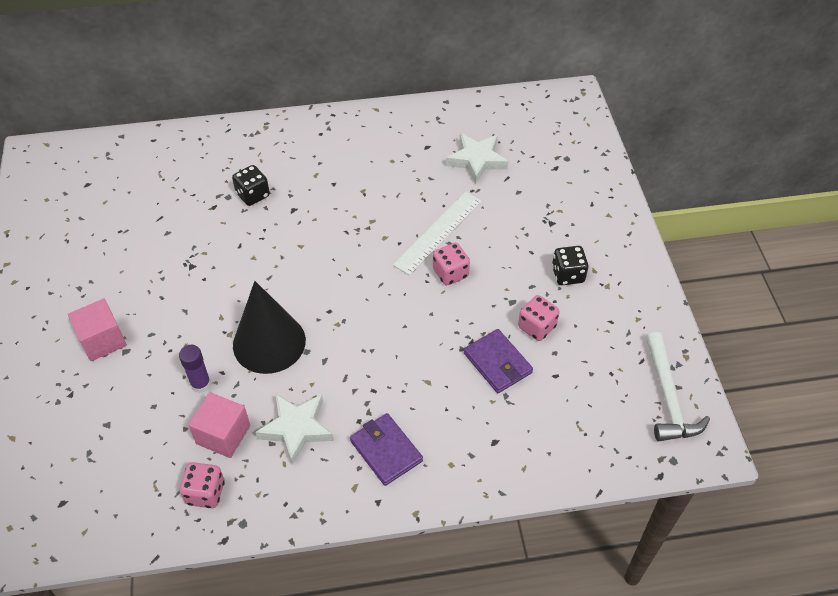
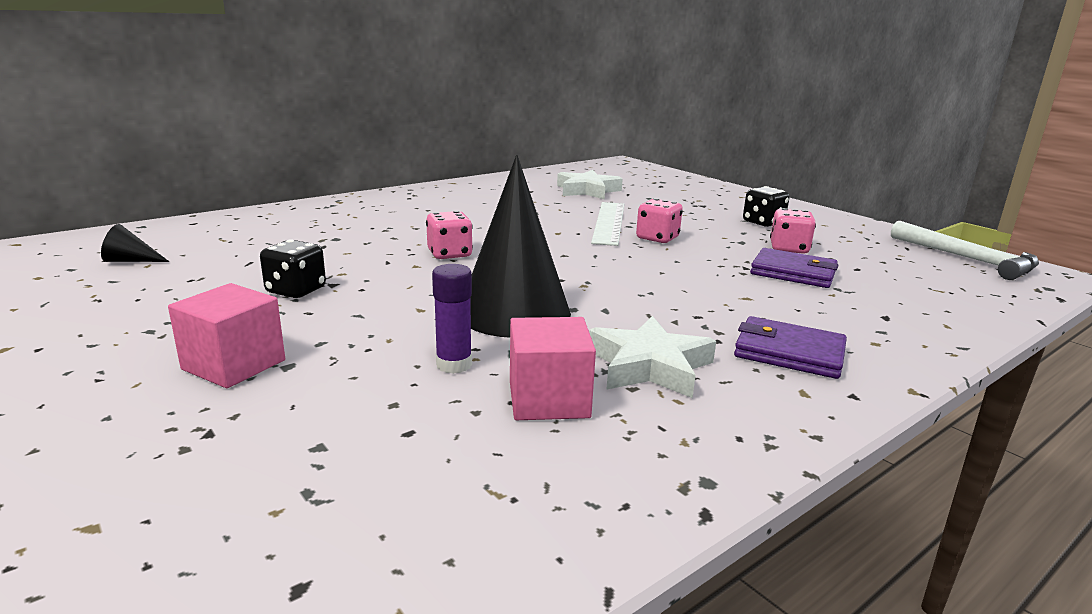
camera: 30 degrees left, 30 degrees down
(98, 192) = (131, 260): none -> black cone
(205, 493) = (598, 467): pink dice -> pink dice (449, 254)
(253, 195) = (368, 233): black dice -> black dice (296, 290)

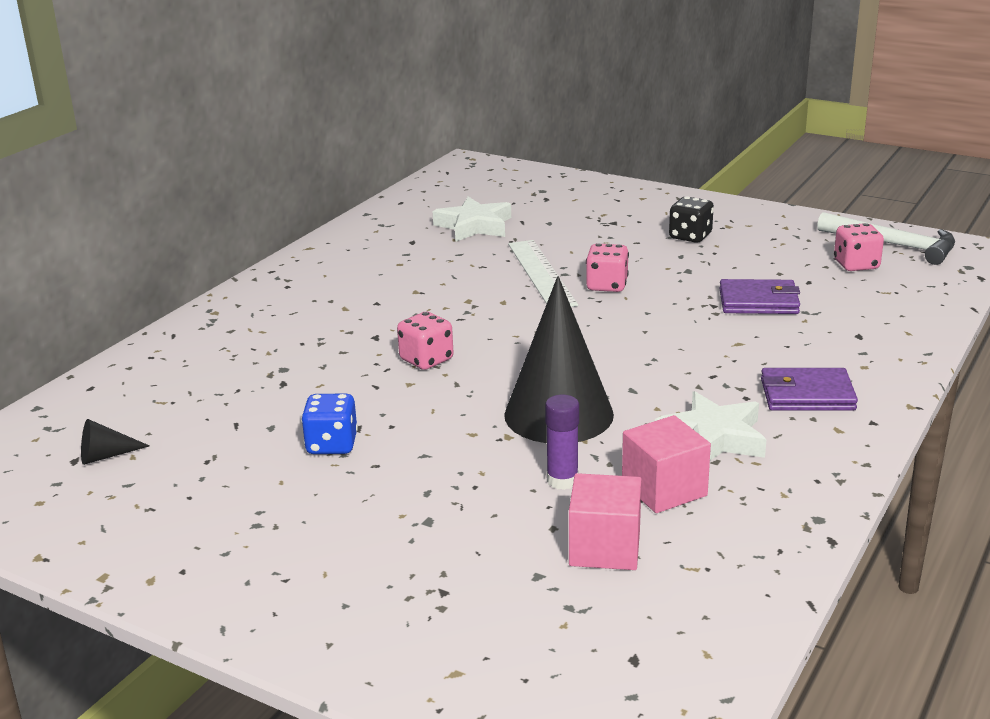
camera: 20 degrees left, 5 degrees up
(234, 365) = (382, 533): pink cube -> pink cube (604, 548)
(296, 290) = (332, 445): black dice -> blue dice
(788, 249) = (736, 270): pink dice -> pink dice (856, 265)

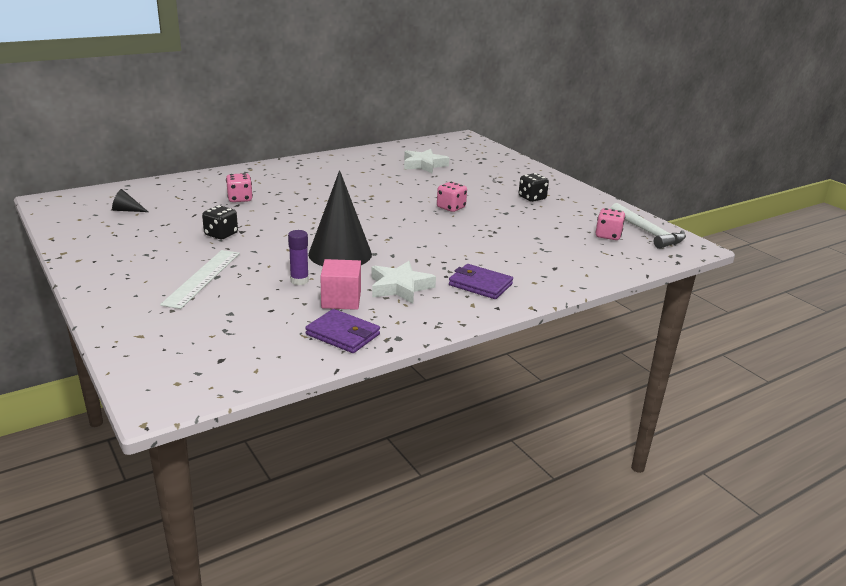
camera: 25 degrees right, 0 degrees up
(332, 445) = (221, 234): blue dice -> black dice
(426, 360) = (313, 214): pink dice -> pink dice (240, 199)
(541, 274) = (425, 194): white ruler -> white ruler (202, 278)
(604, 548) = (276, 313): pink cube -> none
(758, 302) = (522, 237): purple wallet -> purple wallet (343, 334)

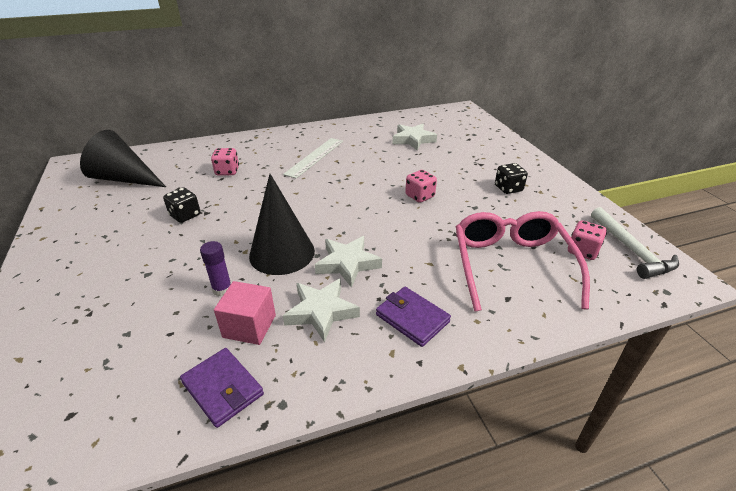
camera: 15 degrees right, 10 degrees up
(127, 210) = (125, 179): black cone -> black cone, size x2.49
(202, 278) = (132, 275): white ruler -> white ruler (314, 157)
(406, 257) = (347, 264): none -> white star
(551, 248) = (511, 265): none -> pink glasses

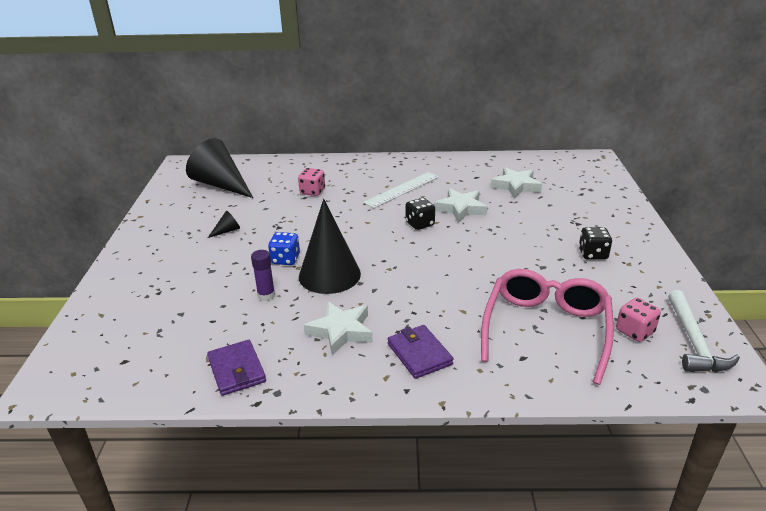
camera: 20 degrees right, 5 degrees down
(149, 226) = (227, 231): none -> black cone
(185, 215) = (260, 226): black dice -> black dice (420, 224)
(228, 245) = (285, 259): none -> blue dice
(249, 326) = (276, 329): pink cube -> none
(347, 264) = (384, 296): white star -> white star (461, 208)
(420, 196) = (489, 246): pink dice -> none

